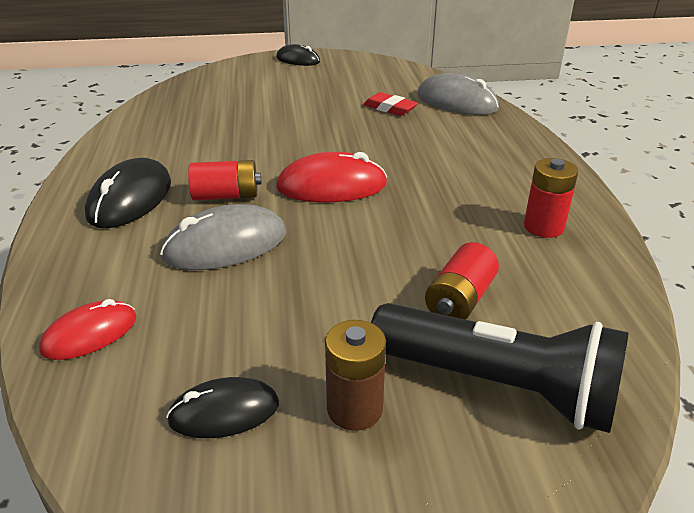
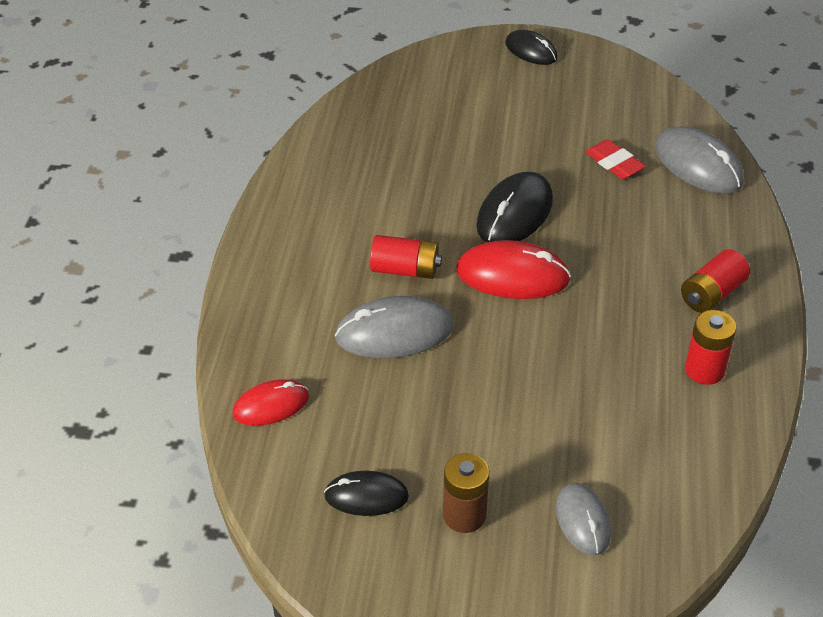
camera: 15 degrees right, 10 degrees up
(130, 199) = (313, 256): black mouse -> black mouse (515, 213)
(459, 300) = (586, 436): red battery -> red battery (712, 294)
(497, 385) = (583, 521): black flashlight -> grey mouse

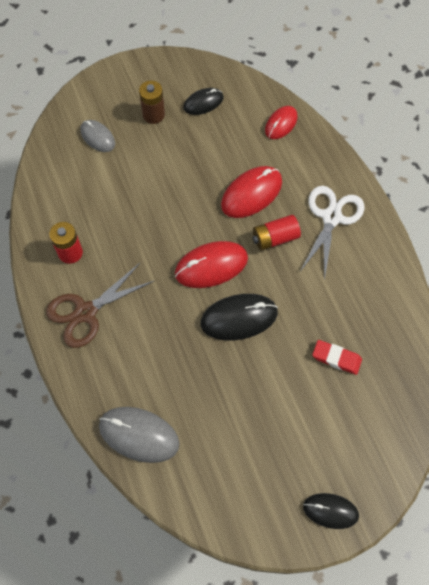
camera: 150 degrees right, 20 degrees up
(311, 261) = (331, 217): none -> white scissors
(394, 332) = (251, 193): grey mouse -> red mouse
(515, 213) = (239, 318): black mouse -> black mouse turned 75 degrees clockwise
(614, 163) = (198, 403): red eraser -> red eraser (336, 358)
(712, 294) = (86, 312): red battery -> brown scissors

